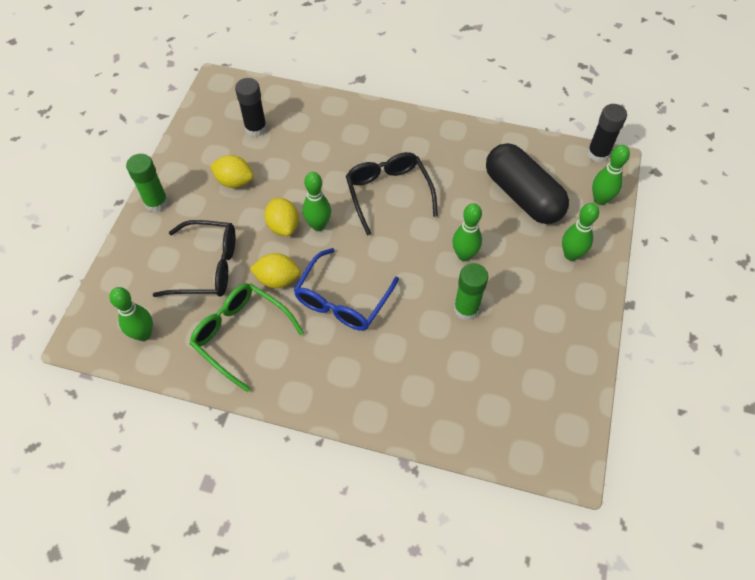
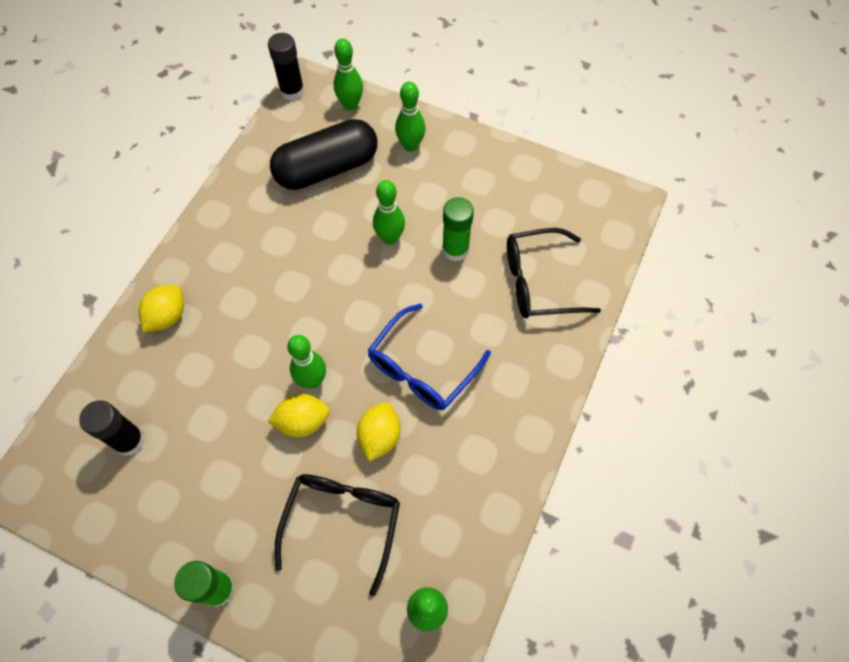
camera: 80 degrees left, 5 degrees up
(234, 181) = (214, 477): yellow lemon -> yellow lemon (167, 316)
(241, 335) = (448, 487): green glasses -> none
(342, 300) = (422, 368): blue glasses -> blue glasses turned 90 degrees clockwise
(388, 193) = (286, 297): black glasses -> black glasses (539, 282)

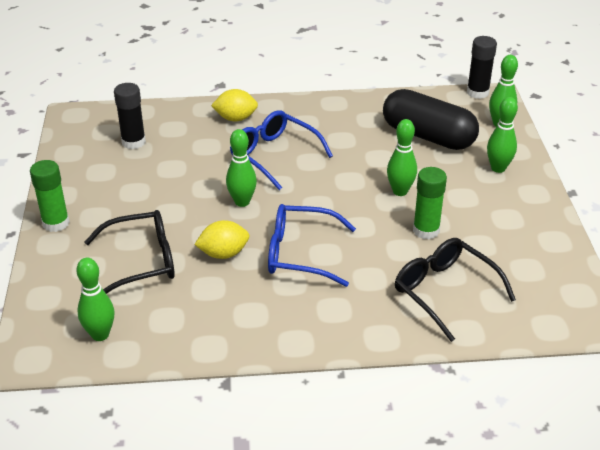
camera: 60 degrees right, 25 degrees down
(259, 313) = (274, 155): none -> blue glasses
(303, 421) = (206, 211): yellow lemon -> none

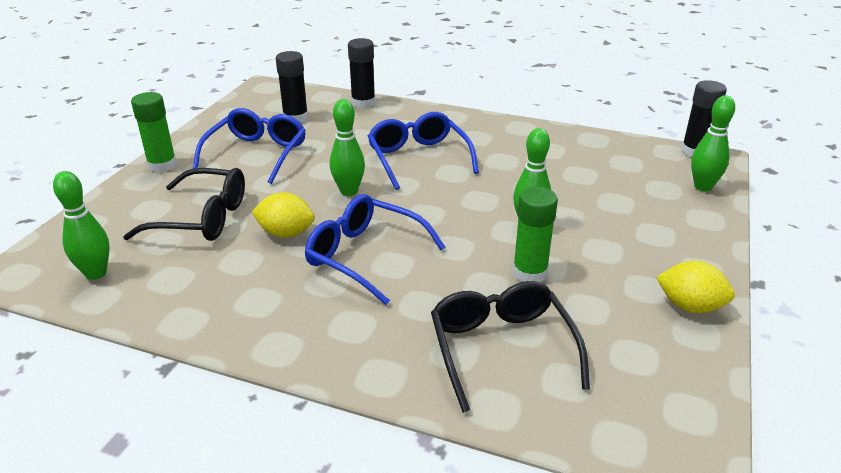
camera: 25 degrees right, 5 degrees down
(132, 188) = (257, 154): none -> blue glasses
(181, 110) = (363, 103): none -> black glue stick
(235, 118) = (408, 119): yellow lemon -> yellow lemon (690, 306)
(428, 136) = (604, 179): black capsule -> none
(498, 168) = (670, 231): green bowling pin -> none

